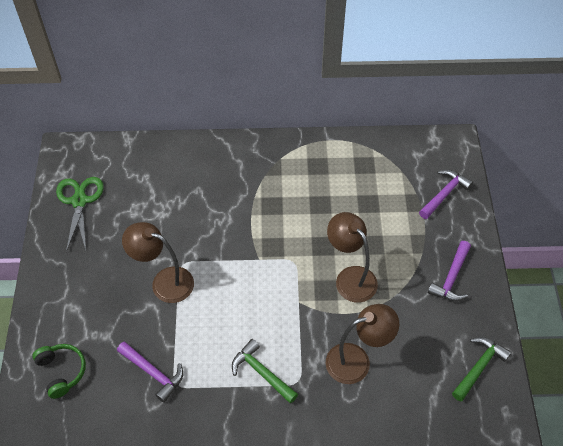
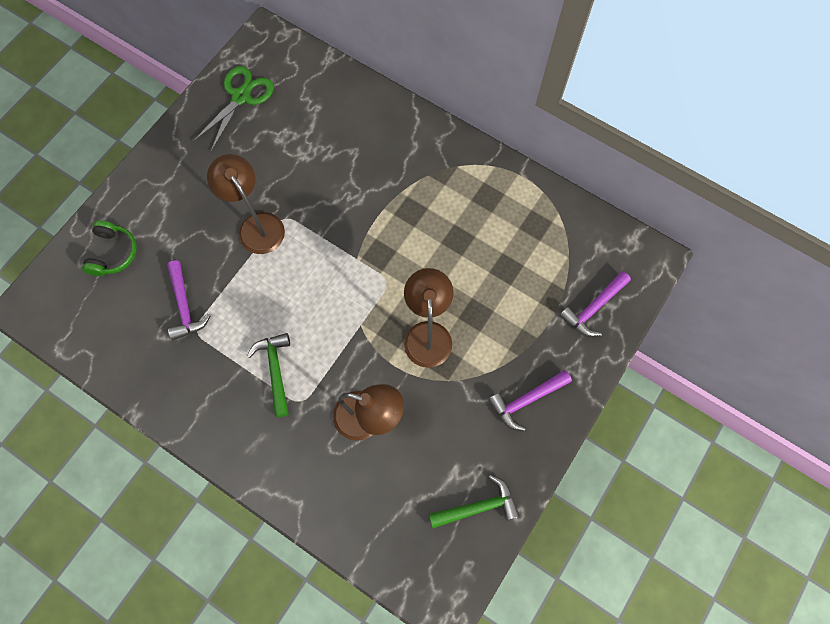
camera: 35 degrees right, 15 degrees up
(444, 194) = (593, 308): purple hammer -> purple hammer turned 150 degrees clockwise

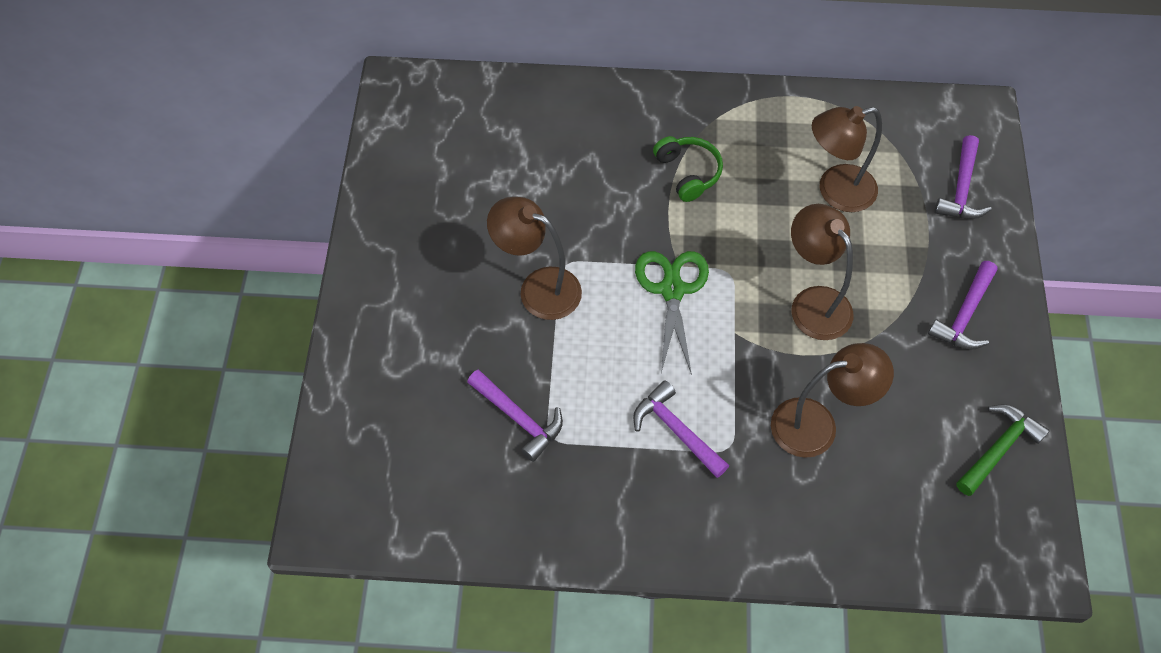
camera: 30 degrees left, 10 degrees down
(113, 253) = (386, 406): green headphones -> green headphones (688, 172)
(241, 97) = (417, 161): green scissors -> green scissors (672, 290)
(275, 370) = (676, 430): green hammer -> purple hammer
(501, 262) = (835, 191): none -> brown lamp

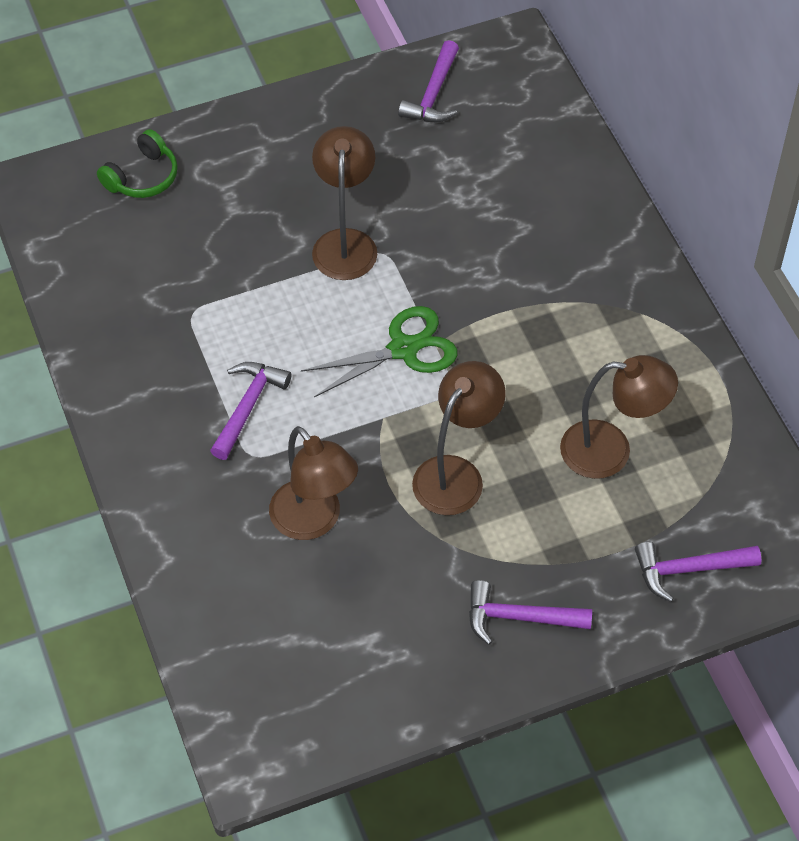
camera: 65 degrees right, 5 degrees down
(519, 418) = (198, 281): purple hammer -> purple hammer (433, 94)
(688, 172) = (554, 313): green headphones -> green headphones (142, 177)
(835, 191) = (611, 451): brown lamp -> brown lamp turned 135 degrees clockwise
(998, 448) = (369, 692): green hammer -> none

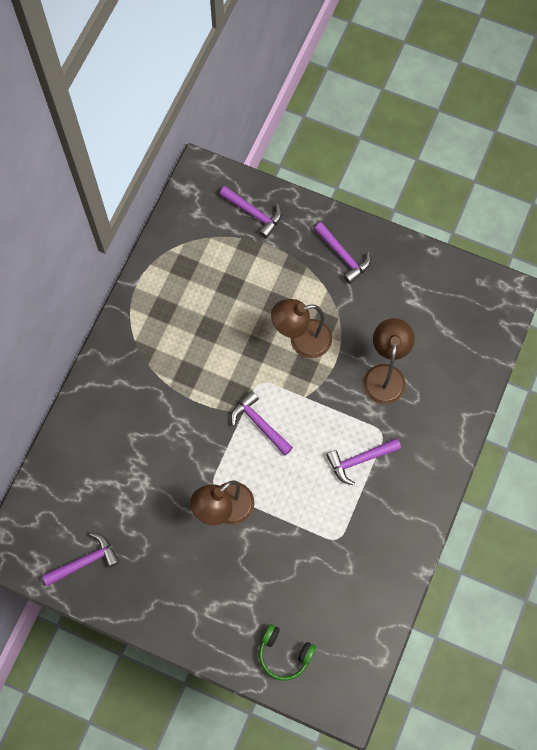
camera: 135 degrees left, 15 degrees up
(142, 177) = (284, 654): green headphones -> green headphones turned 150 degrees counterclockwise
(403, 349) = (259, 423): green scissors -> purple hammer
(611, 451) = (225, 290): brown lamp -> none

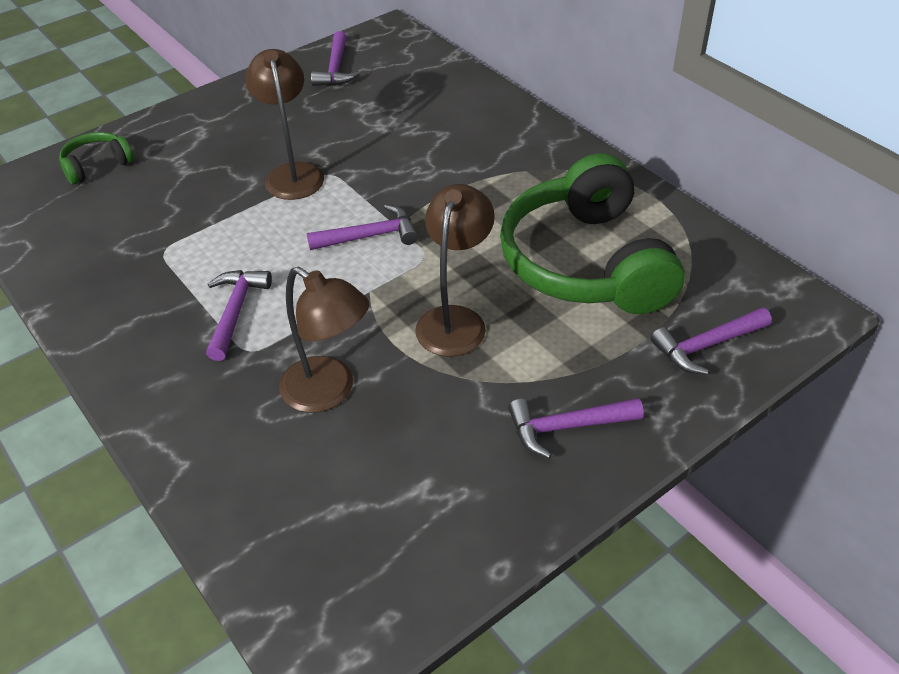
camera: 120 degrees right, 25 degrees down
(219, 294) = (586, 262): none -> green headphones

